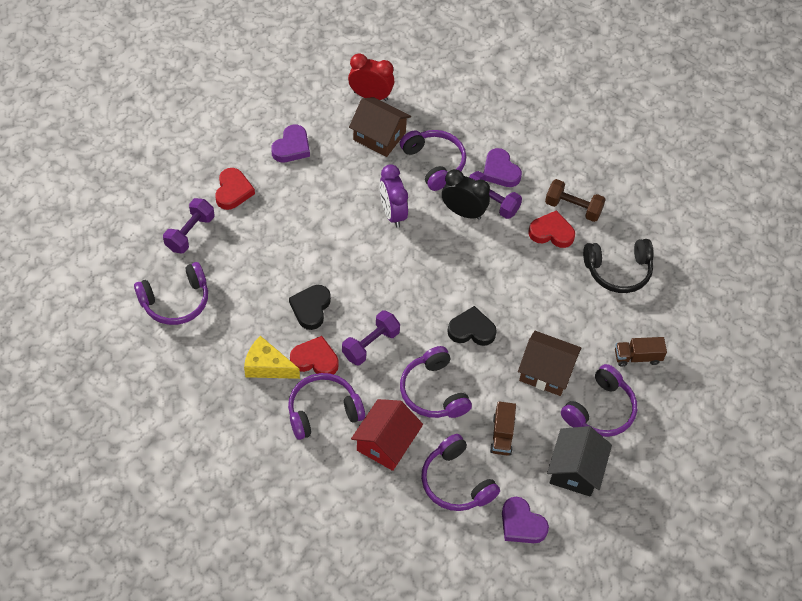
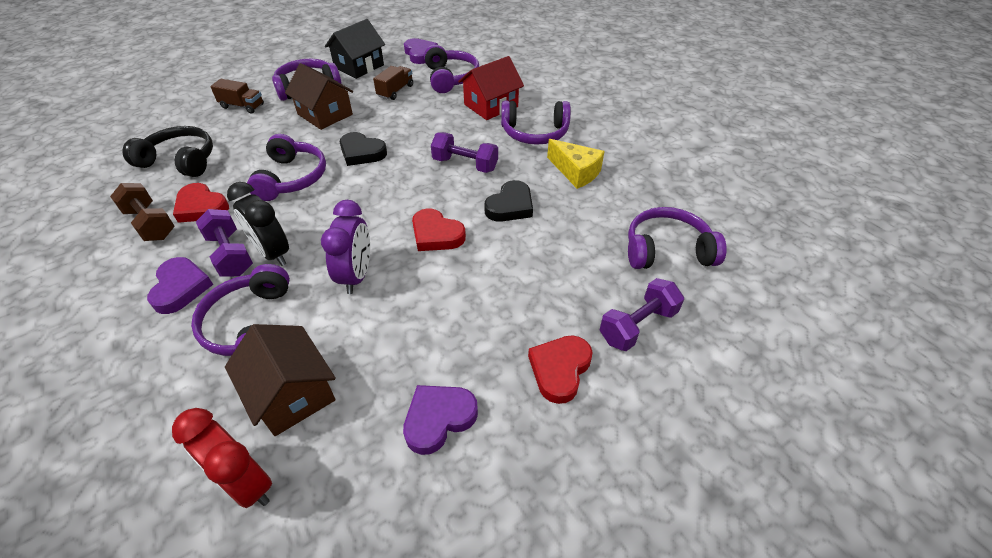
camera: 155 degrees left, 10 degrees down
(315, 359) = (525, 166): red heart -> red heart (436, 235)
(370, 344) = (465, 164): purple dumbbell -> purple dumbbell turned 45 degrees clockwise
(434, 391) = (430, 123): purple headphones -> purple headphones (291, 178)

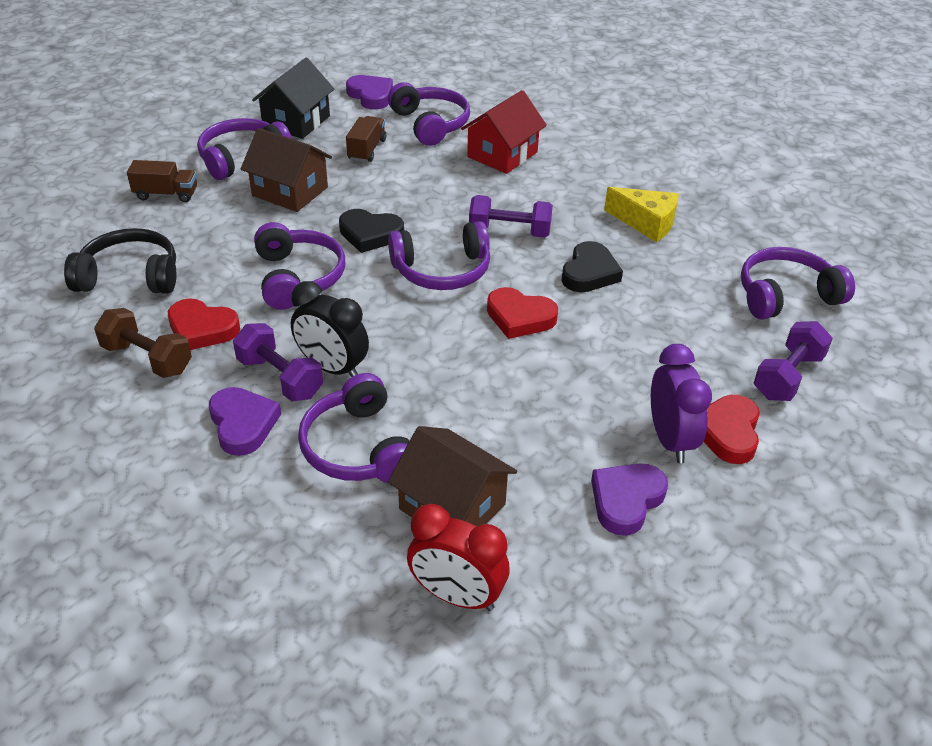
camera: 15 degrees left, 5 degrees down
(356, 275) = (451, 376): purple clock -> purple clock (670, 440)
(535, 133) = (574, 182): purple headphones -> purple headphones (442, 270)

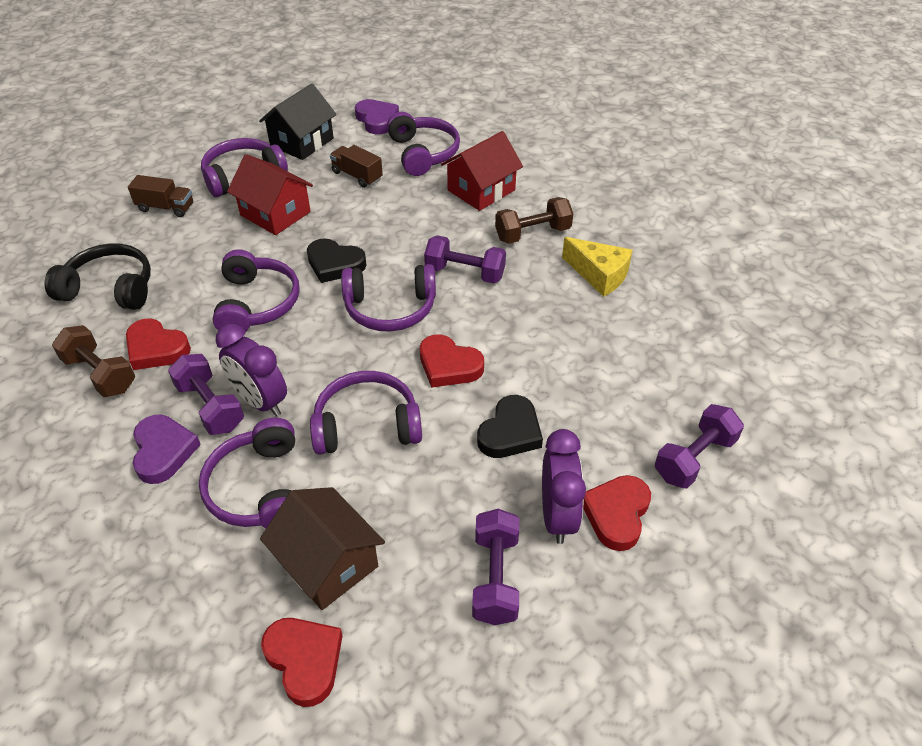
camera: 10 degrees right, 5 degrees up
(290, 191) = (275, 213): brown house -> red house
(332, 368) = (260, 401): black clock -> purple clock
(367, 150) = (357, 176): brown truck -> brown truck turned 75 degrees counterclockwise
(457, 596) = (304, 660): red clock -> red heart
(568, 191) = (532, 234): none -> brown dumbbell
(589, 273) = (529, 324): black heart -> black heart (510, 432)
(626, 500) = (495, 577): purple heart -> purple dumbbell
(786, 296) = (717, 367): purple headphones -> purple headphones (367, 425)

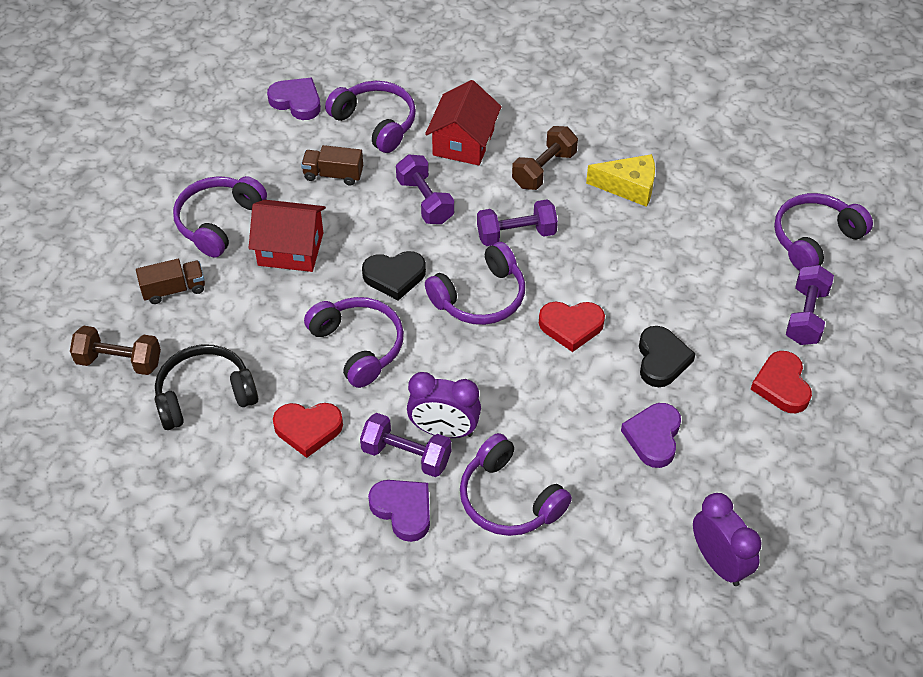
camera: 30 degrees left, 5 degrees up
(100, 374) = (280, 475): brown dumbbell -> brown dumbbell (119, 361)
(302, 142) = (243, 158): black house -> none
(304, 660) = (650, 597): red heart -> none
(328, 563) = (609, 525): brown house -> none
(367, 425) = (548, 408): purple headphones -> purple headphones (815, 239)
(443, 500) = (653, 437): none -> purple heart
(495, 577) = (733, 473): purple dumbbell -> purple dumbbell (425, 201)
(557, 515) = (742, 407): purple clock -> purple clock (719, 562)

